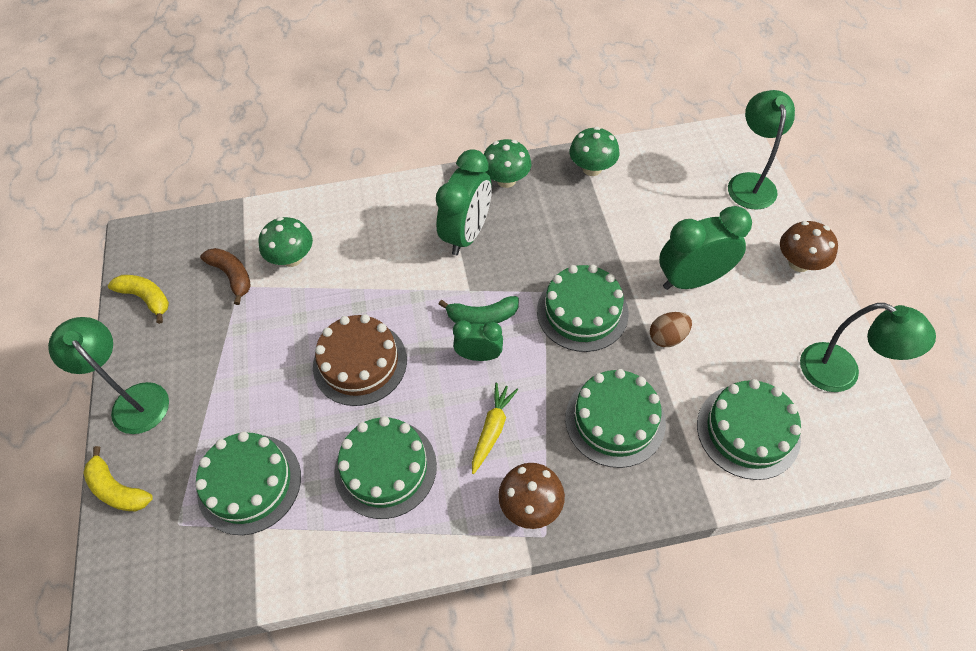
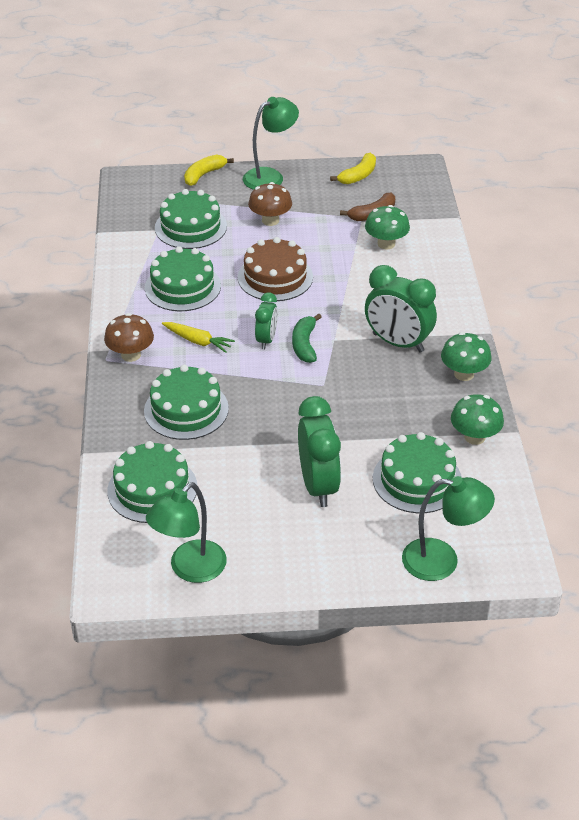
camera: 95 degrees right, 15 degrees down
(582, 312) = (297, 405): green cake -> green cake (417, 480)
(667, 337) = (257, 456): brown egg -> none
(799, 263) = (324, 573): brown mushroom -> brown mushroom (270, 220)

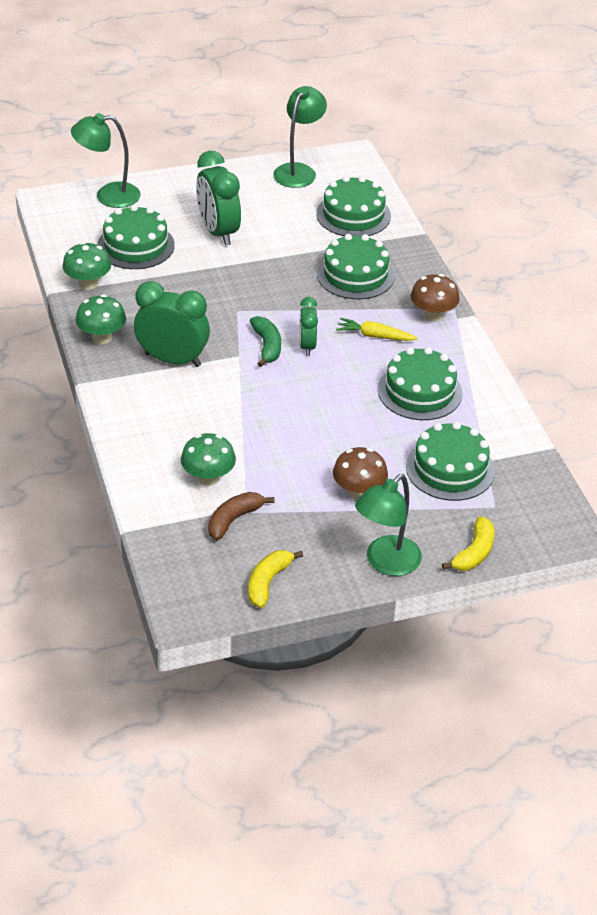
camera: 165 degrees right, 0 degrees up
(275, 277) = (324, 416): brown cake -> none

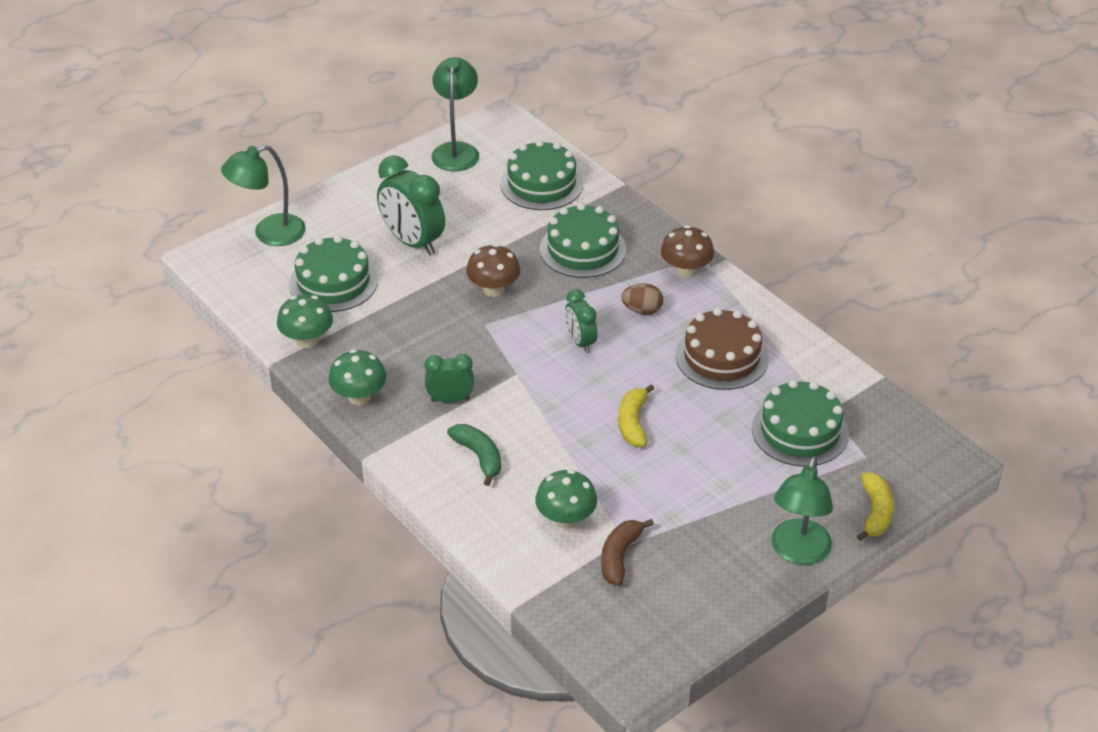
camera: 20 degrees left, 0 degrees up
(172, 360) = (450, 399): green clock -> green clock, size x0.58
(267, 346) = (539, 354): green banana -> green banana (479, 456)
(267, 582) = (694, 614): yellow banana -> yellow banana (633, 423)
(358, 492) = (726, 485): brown mushroom -> brown mushroom (493, 289)
(375, 336) = (642, 310): yellow carrot -> brown egg
(419, 391) = (721, 357): green cake -> brown cake

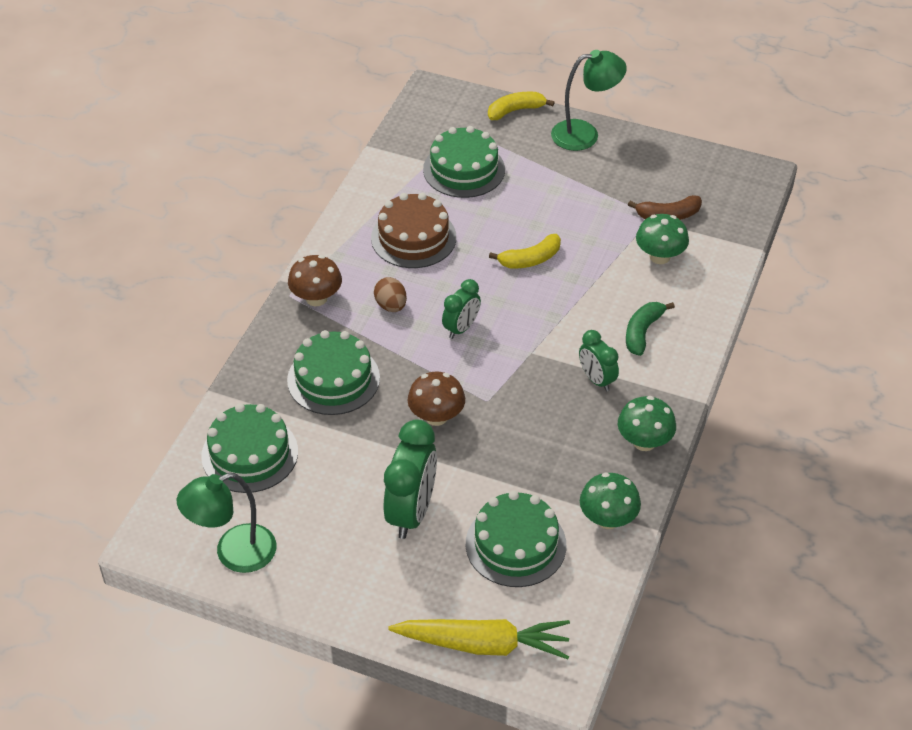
camera: 120 degrees left, 5 degrees up
(269, 234) = (483, 644): green lamp -> yellow carrot

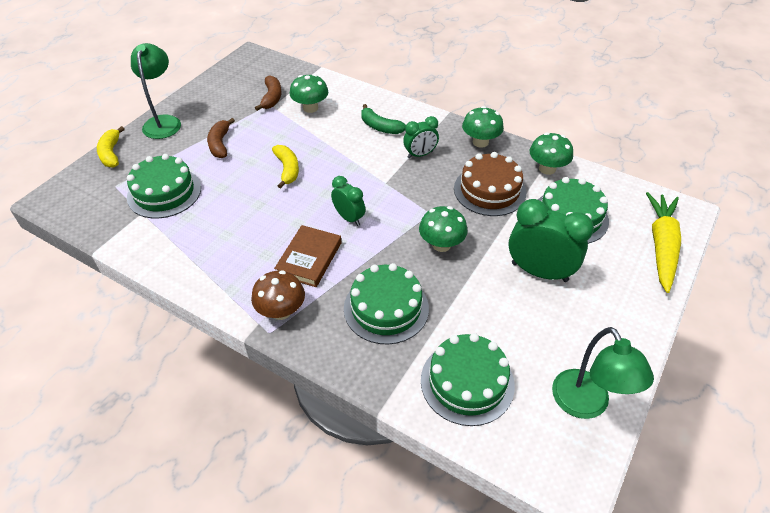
camera: 80 degrees left, 0 degrees up
(391, 306) = (309, 258): brown egg -> brown book
(413, 237) = (232, 234): brown cake -> brown cake (489, 190)
(436, 416) = (441, 244): brown mushroom -> green mushroom
(559, 191) = (220, 144): none -> brown banana

